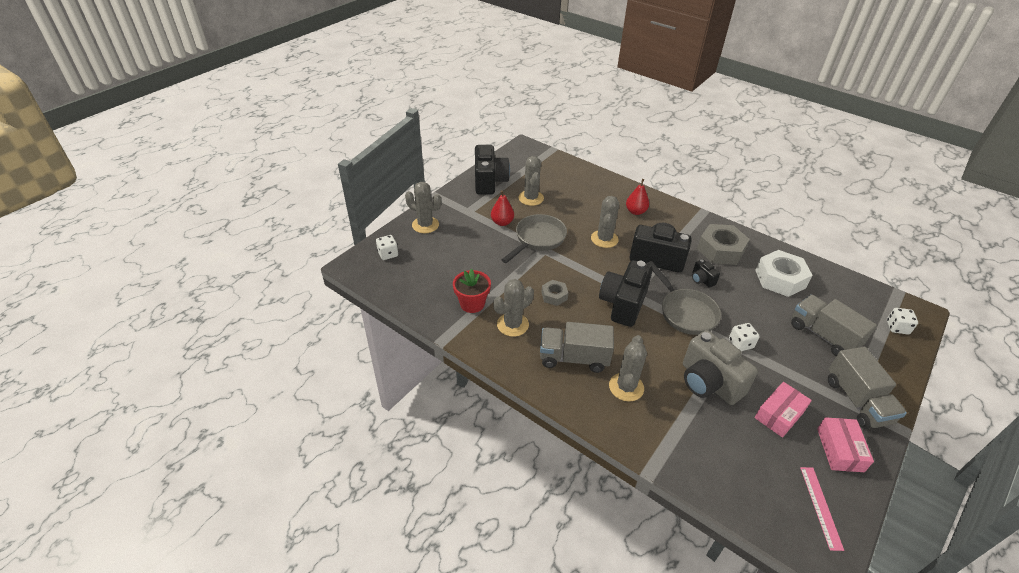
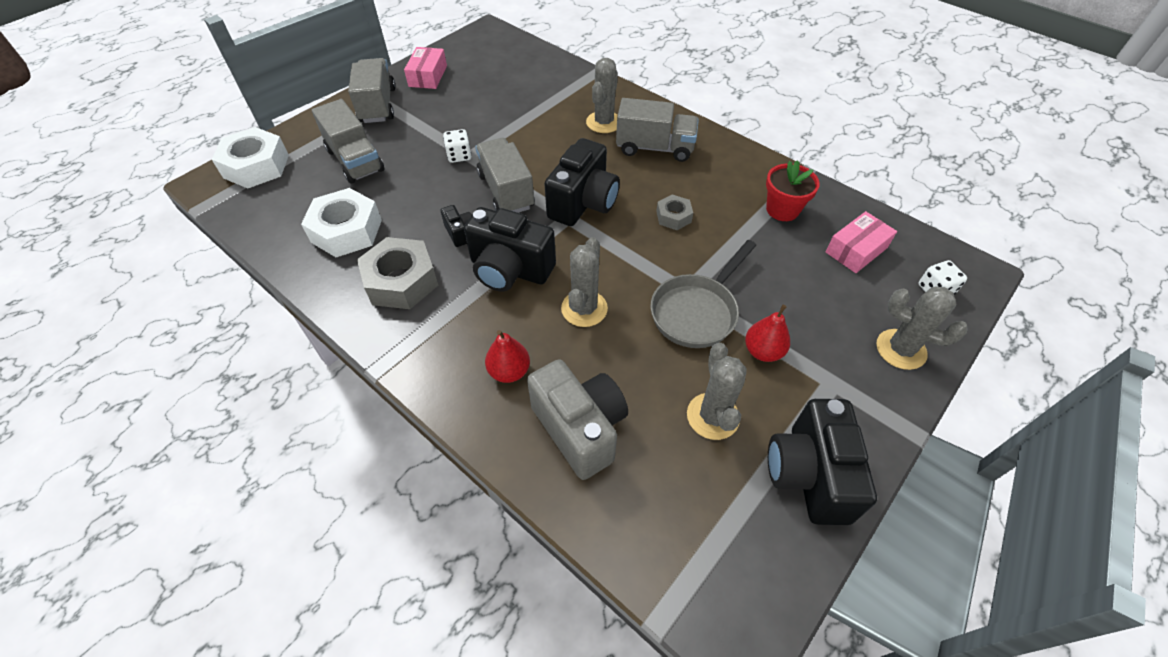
camera: 175 degrees left, 10 degrees up
(512, 324) = (726, 183): grey cactus -> none
(685, 312) = (506, 191): grey pan -> grey truck
(709, 383) = (516, 123): grey camera -> grey camera (580, 429)
(779, 414) = (463, 98): pink box -> pink box (856, 250)
(820, 507) = (473, 49): pink ruler -> none
(897, 327) = (256, 166): white dice -> white nut

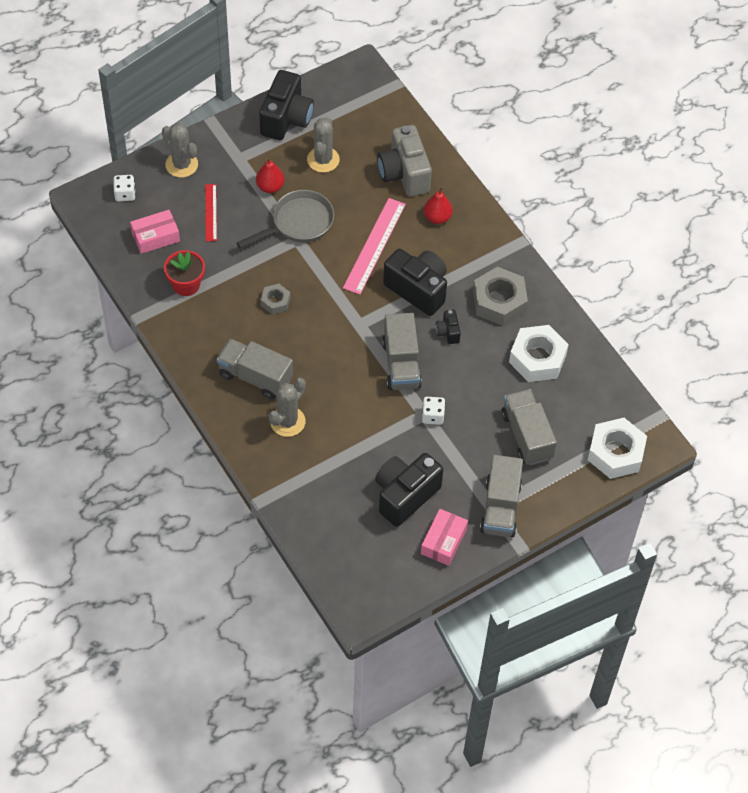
camera: 165 degrees left, 5 degrees up
(583, 203) = (341, 334): black camera -> black camera (405, 495)
(584, 309) = (374, 246): grey cactus -> pink ruler
(815, 295) = (211, 212): none -> red ruler

